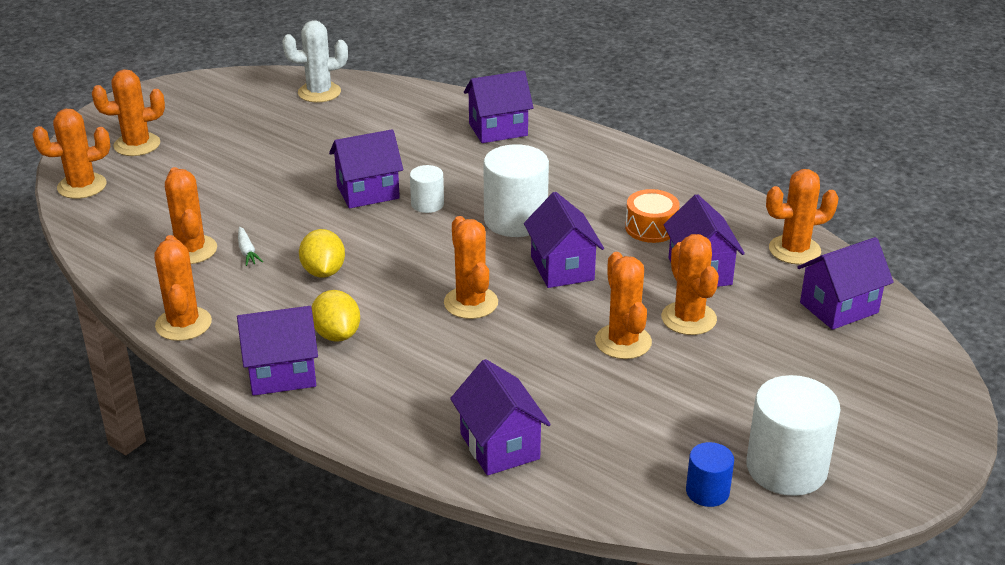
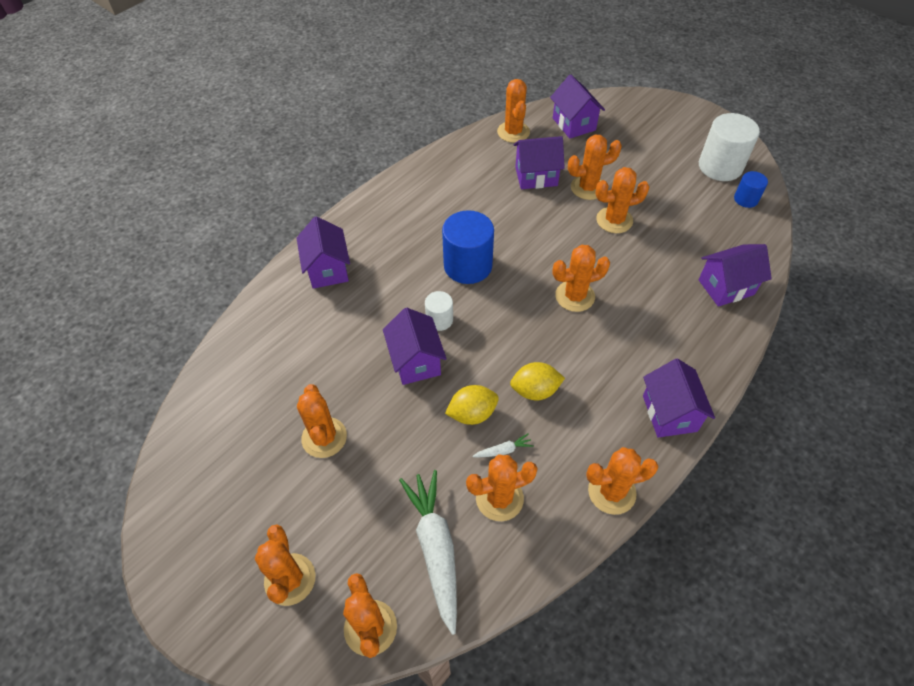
camera: 85 degrees left, 20 degrees up
(146, 215) = (435, 548): none -> white carrot
(277, 147) = (324, 437): none -> orange cactus
(319, 92) = (220, 405): white cactus -> none
(337, 334) = (618, 378): yellow lemon -> yellow lemon (472, 414)
(515, 220) = (468, 265): white cylinder -> blue cylinder
(562, 268) = (532, 244): purple house -> none
(651, 228) = (483, 193): orange drum -> none

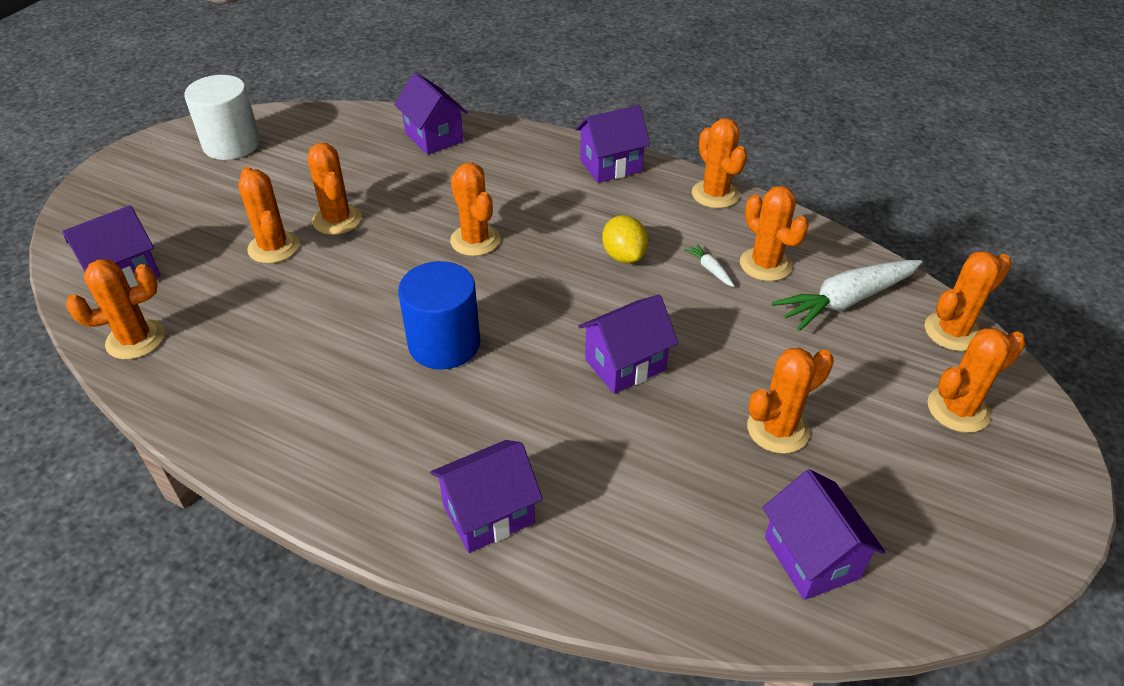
camera: 105 degrees left, 10 degrees down
(439, 320) = (549, 355): white cylinder -> none
(472, 414) = (677, 300): yellow lemon -> none
(536, 176) = (249, 300): purple house -> purple house (811, 557)
(746, 199) = (292, 126): blue cylinder -> none

